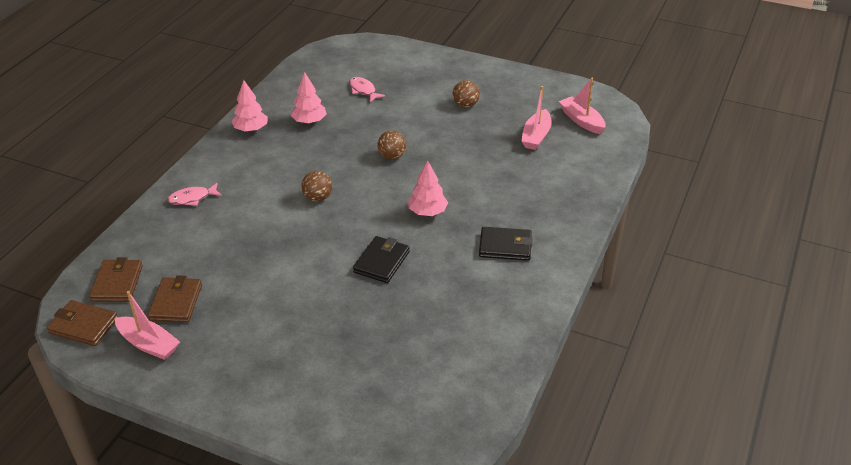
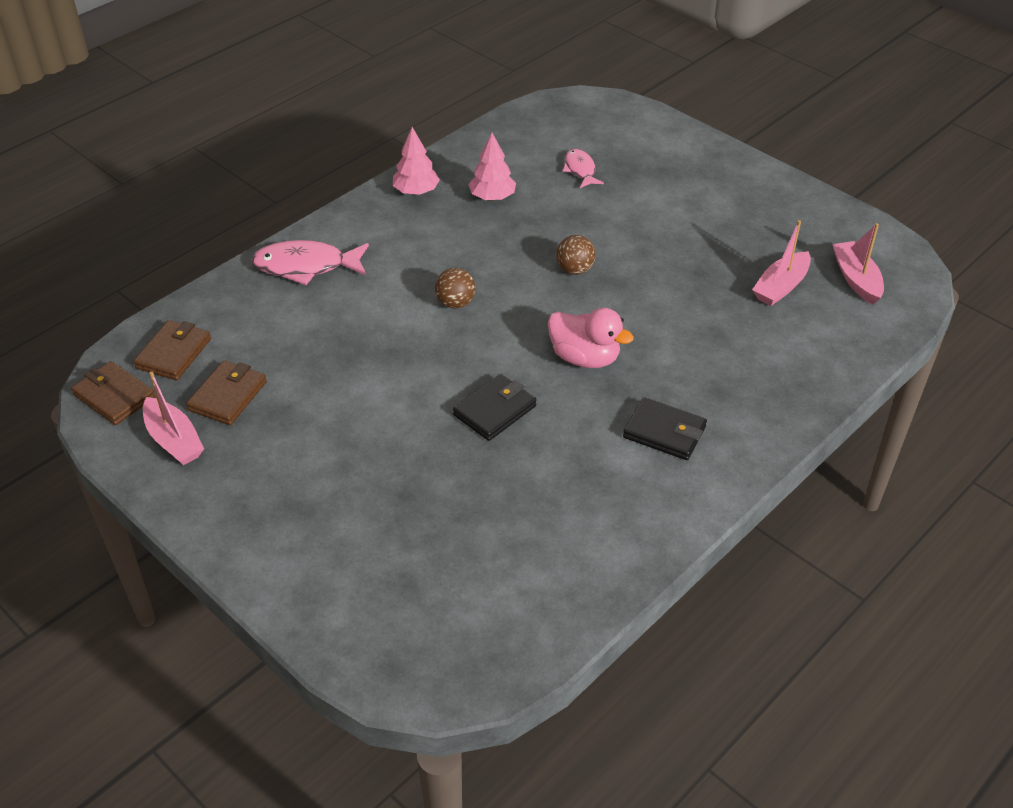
camera: 20 degrees right, 5 degrees up
(192, 198) = (306, 266): pink fish -> pink fish, size x1.71
(427, 212) = (585, 358): pink tree -> pink duck
(465, 105) = (705, 220): brown ball -> none

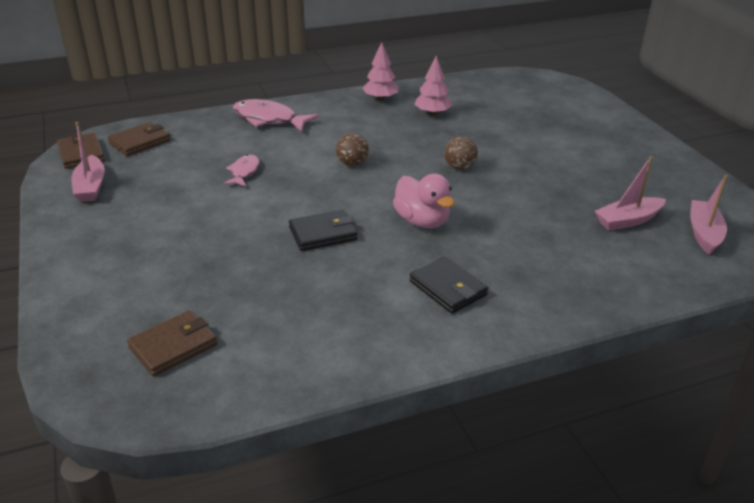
camera: 25 degrees right, 10 degrees down
(228, 396) = (149, 173): brown wallet -> brown wallet (173, 346)
(580, 170) = (512, 113): pink fish -> pink fish (244, 172)

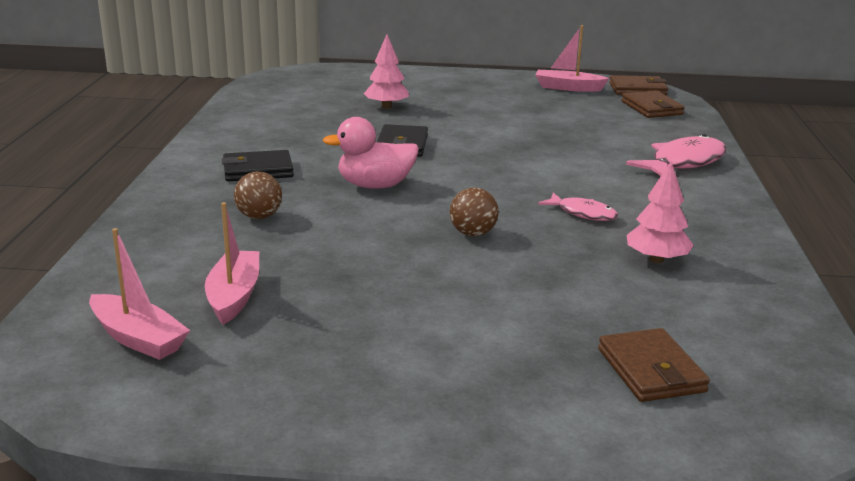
camera: 115 degrees right, 10 degrees down
(173, 346) = (317, 89): brown wallet -> brown wallet (651, 370)
(244, 172) = (552, 135): pink fish -> pink fish (583, 213)
(352, 164) = (532, 181): brown ball -> brown ball (259, 216)
(380, 99) = (730, 236): pink tree -> pink tree (386, 106)

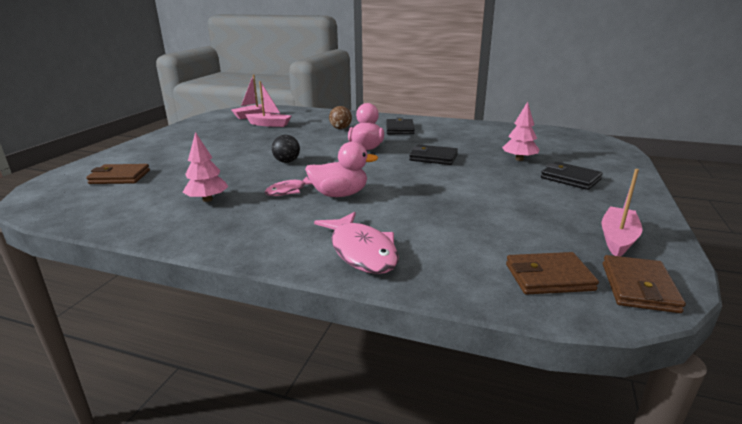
camera: 105 degrees right, 0 degrees up
(440, 91) = (570, 179): none -> black wallet
(473, 234) = (287, 162): brown ball -> black ball
(568, 184) = (339, 194): none -> pink duck

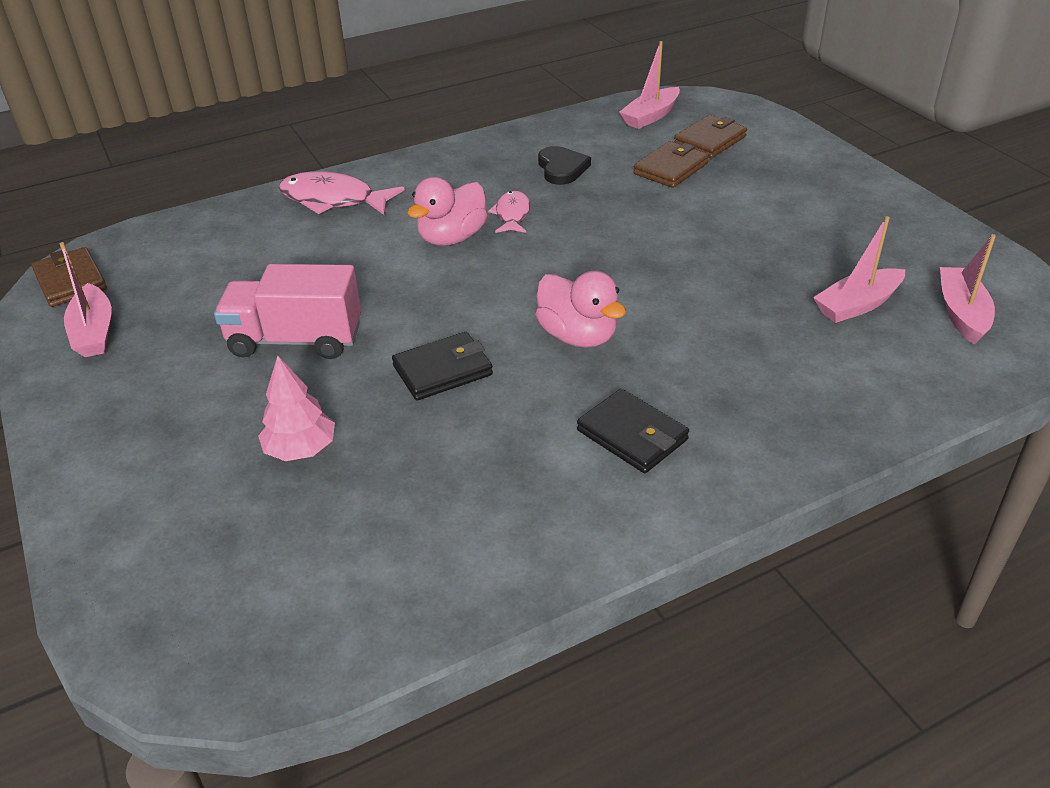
camera: 135 degrees right, 15 degrees up
(83, 202) = (651, 116): none -> pink boat
(207, 199) = (562, 168): pink tree -> black heart
(287, 162) = (614, 247): black ball -> none
(340, 128) = (730, 368): brown ball -> none
(486, 188) = (296, 340): none -> pink truck
(549, 277) = (153, 254): brown wallet -> brown wallet (670, 168)
(570, 179) = (185, 432): black wallet -> none

